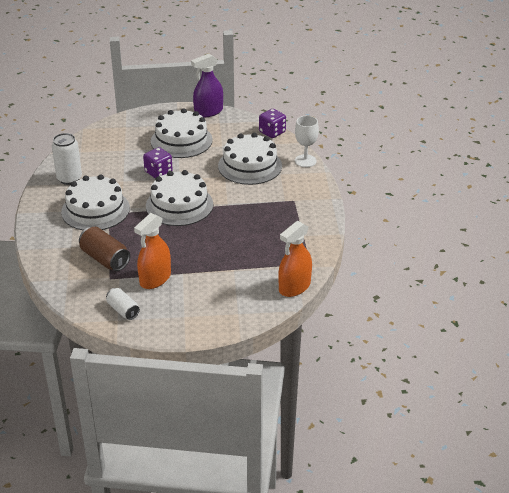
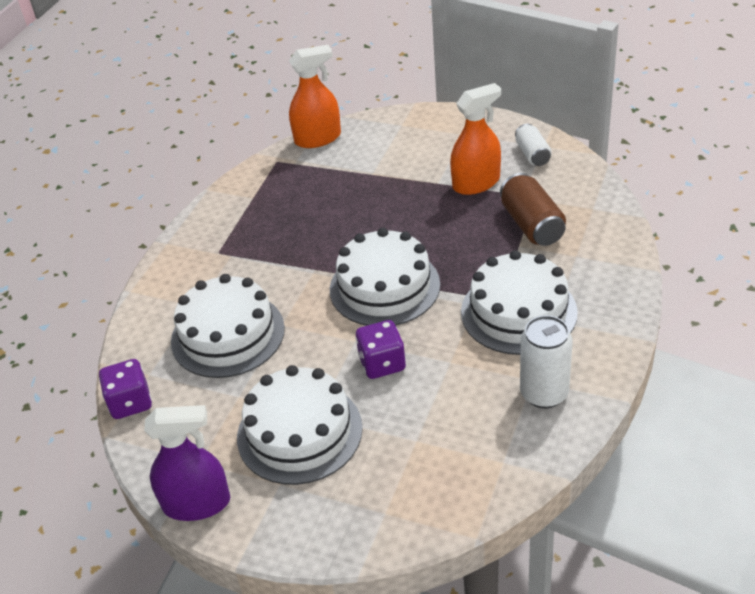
camera: 150 degrees left, 5 degrees up
(305, 161) = (137, 320): white goblet -> none

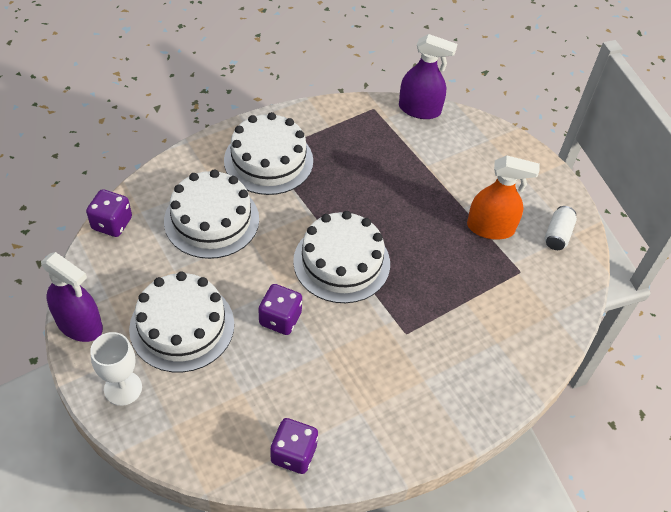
camera: 30 degrees right, 10 degrees up
(302, 520) = (123, 388): none -> white goblet
(318, 138) = (419, 109): orange spray bottle -> purple spray bottle
(514, 450) = (293, 454): none -> purple dice
(518, 312) = (408, 354): white cake -> white cake (268, 160)
(531, 225) = (493, 292): brown can -> none
(544, 393) = (357, 429): white can -> none

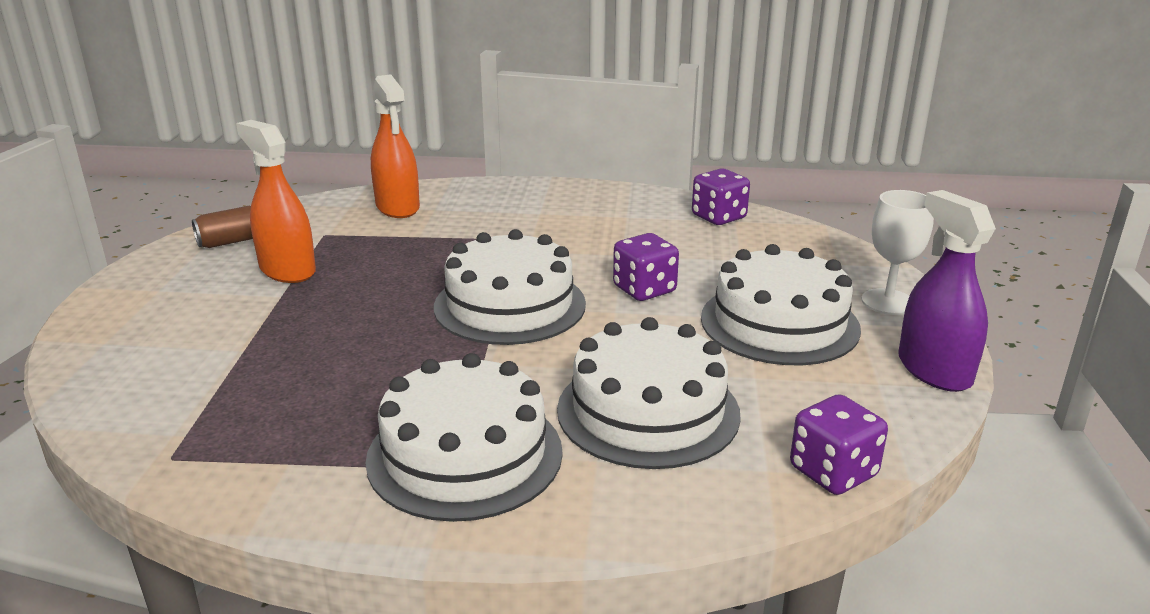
camera: 140 degrees left, 25 degrees down
(419, 109) = (107, 422): purple spray bottle -> none
(522, 330) = (397, 207): none -> orange spray bottle
(557, 235) = (231, 242): white can -> brown can

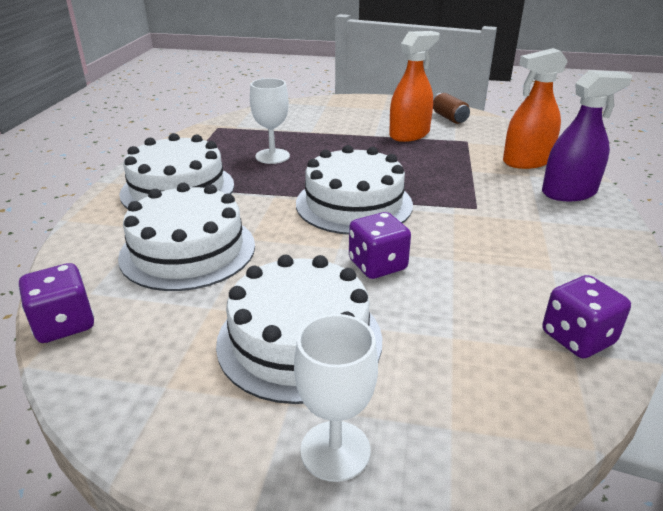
camera: 95 degrees right, 5 degrees up
(343, 377) = (272, 156): none -> white goblet
(934, 370) = (167, 443): purple spray bottle -> purple spray bottle (569, 192)

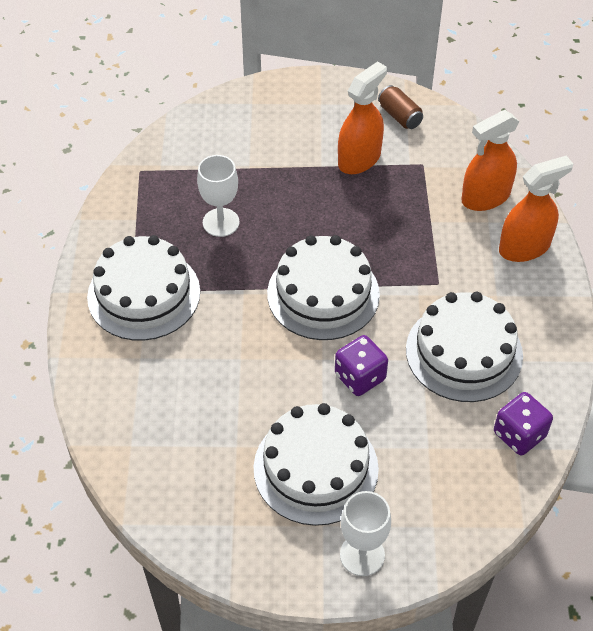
camera: 10 degrees left, 20 degrees up
(64, 324) = (128, 481): purple dice -> none
(188, 250) = (191, 382): white cake -> white cake (464, 352)
(569, 192) = (524, 247): purple spray bottle -> orange spray bottle

